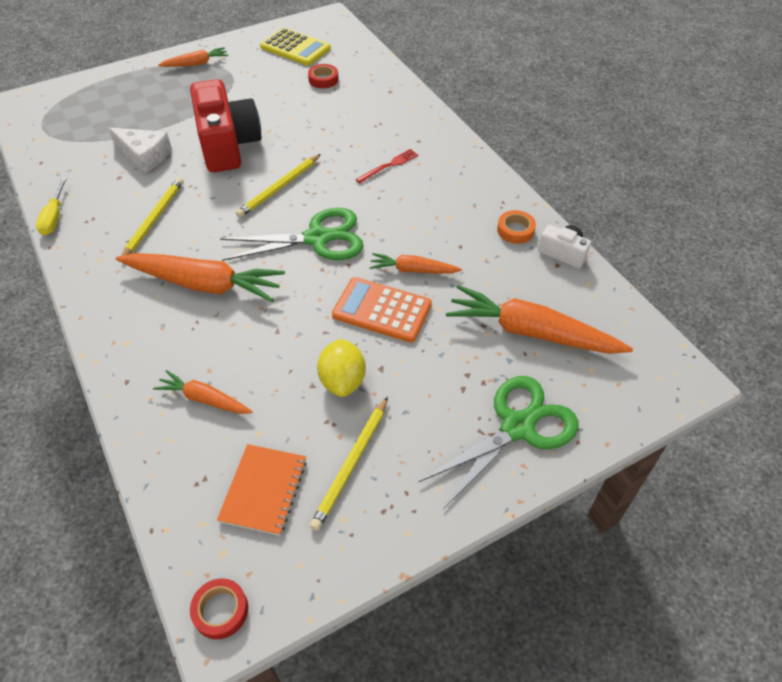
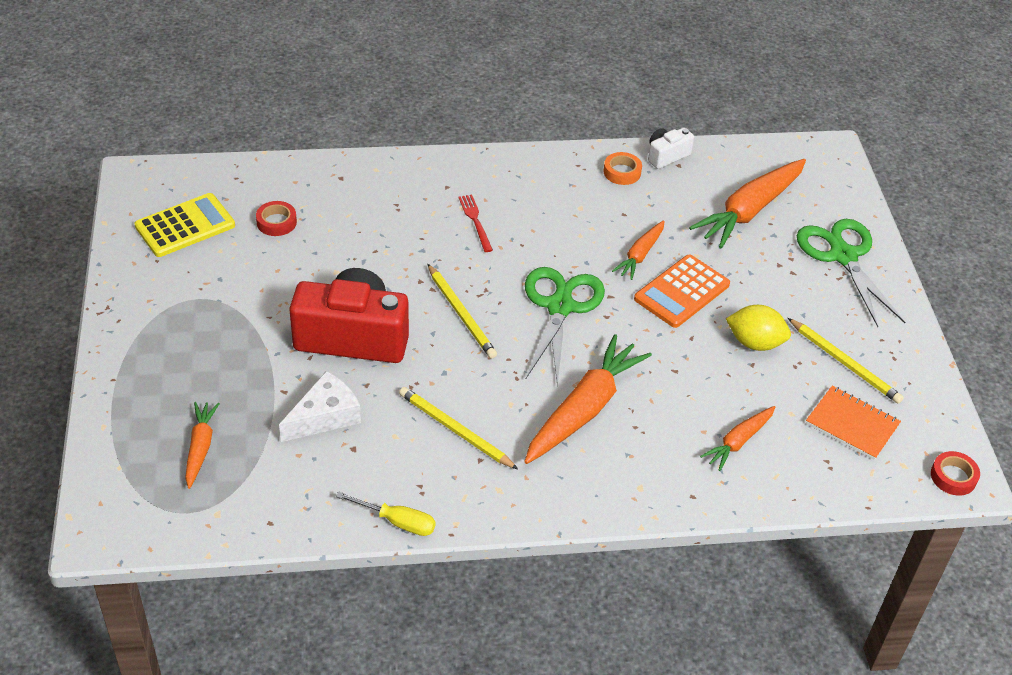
camera: 70 degrees left, 5 degrees down
(196, 63) = (147, 326): orange carrot -> orange carrot (200, 447)

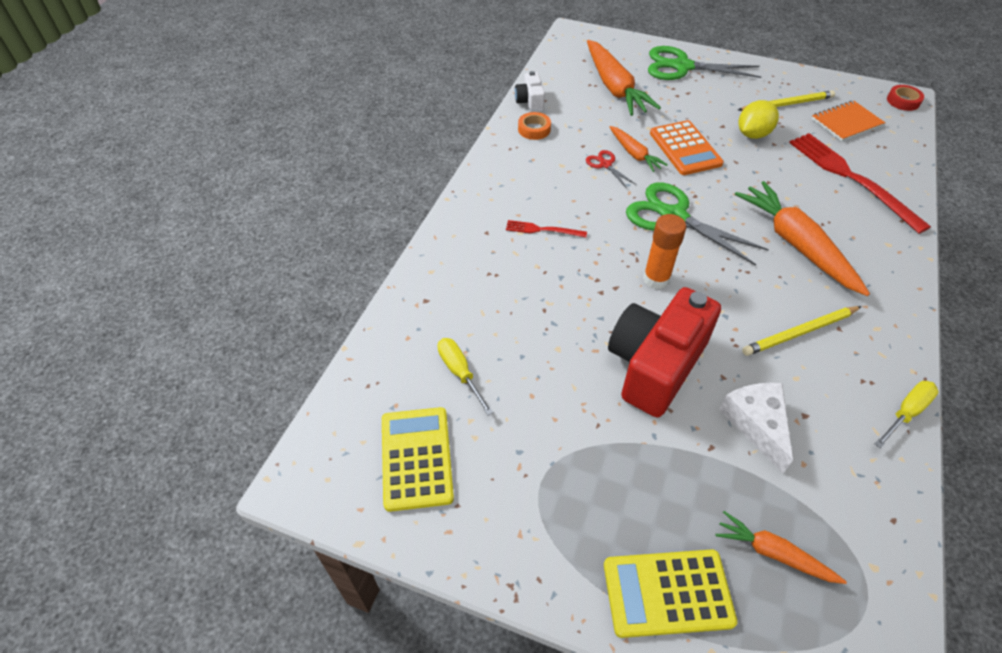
camera: 60 degrees left, 5 degrees up
(138, 392) = (667, 593): none -> yellow calculator
(276, 222) = (460, 373): red tape -> yellow screwdriver
(461, 314) = (656, 279): yellow pencil -> orange glue stick
(605, 238) = (605, 164): none -> red scissors
(738, 442) = (851, 178): orange carrot -> red fork

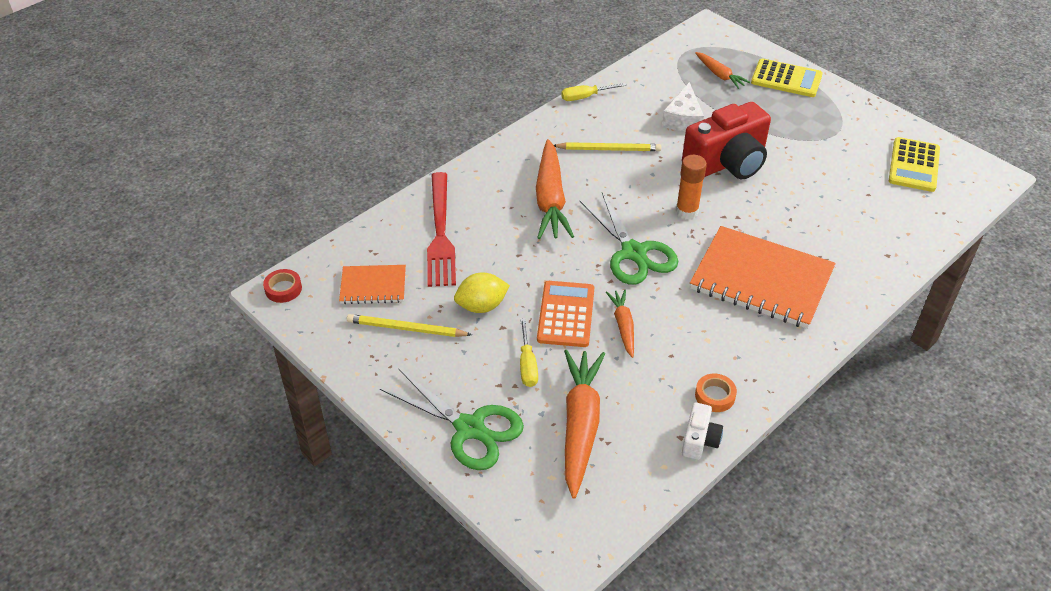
camera: 155 degrees left, 5 degrees down
(460, 373) = (872, 199): yellow screwdriver -> yellow screwdriver (527, 364)
(542, 230) = (761, 280): red fork -> orange notebook
(605, 164) = (661, 324): red scissors -> none

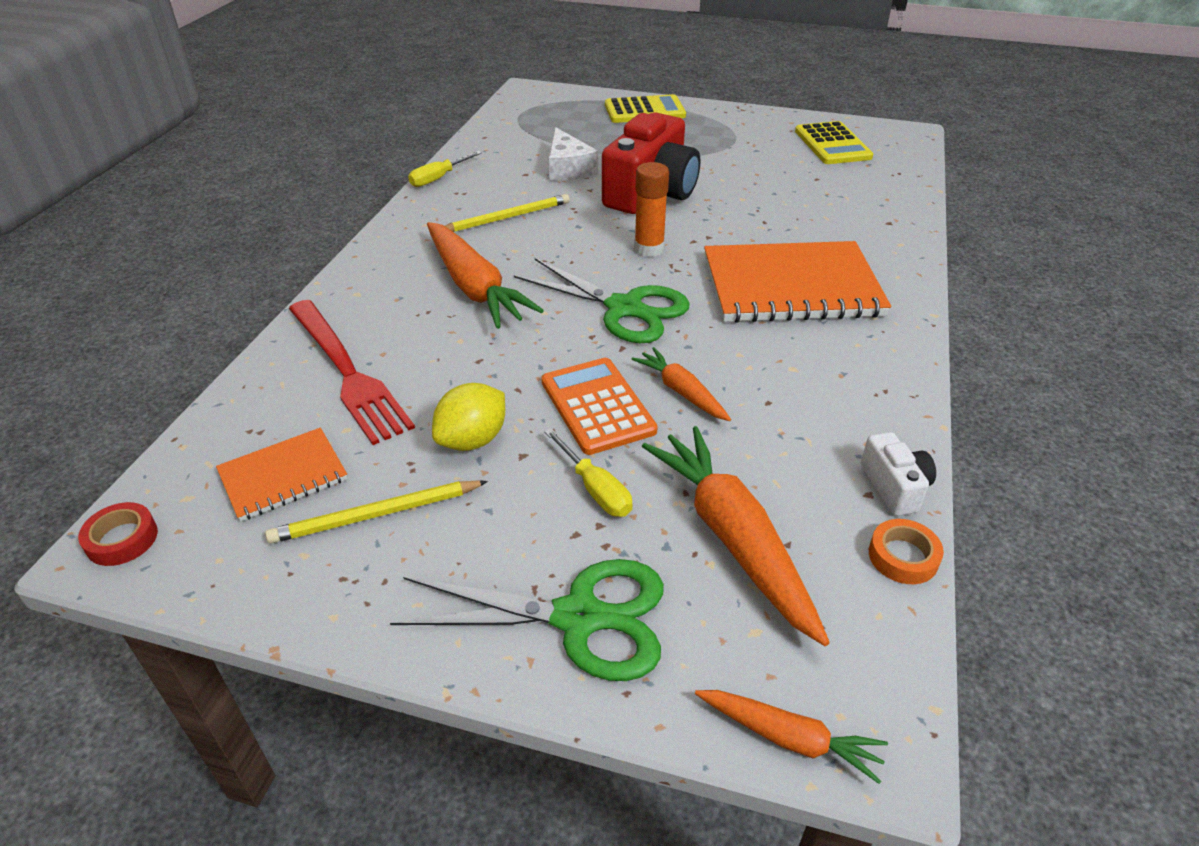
camera: 30 degrees left, 5 degrees down
(715, 396) = (861, 427): orange tape -> orange tape (903, 557)
(719, 75) = (574, 123): orange carrot -> orange carrot (789, 738)

